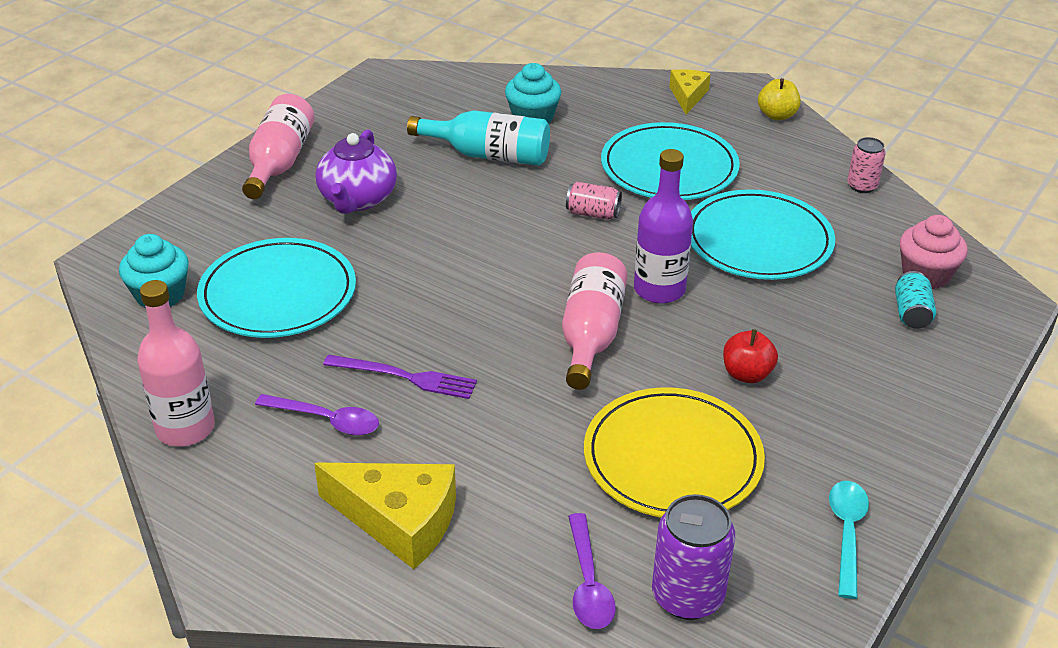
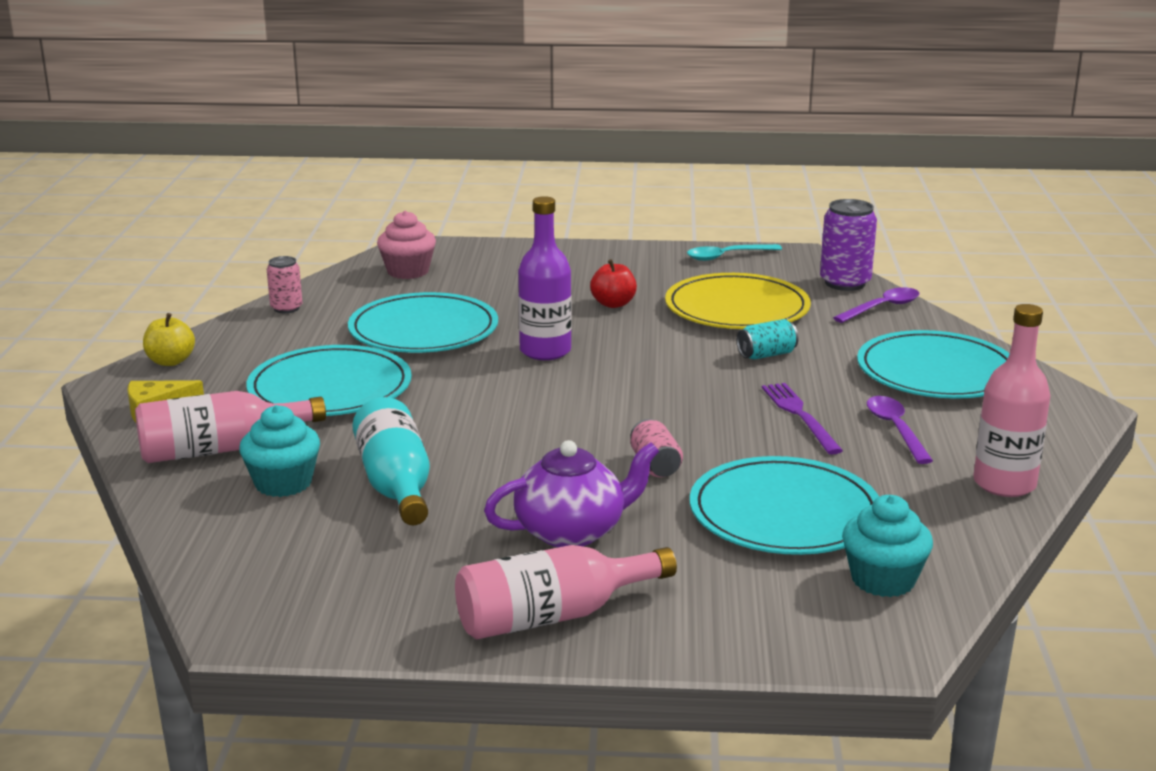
camera: 120 degrees left, 15 degrees down
(399, 521) = (937, 372): yellow cheese -> turquoise plate
(591, 334) = (641, 362): pink bottle -> pink bottle (220, 449)
(593, 213) = (456, 403): pink can -> pink can (655, 465)
(911, 313) = (467, 269): turquoise can -> turquoise can (766, 355)

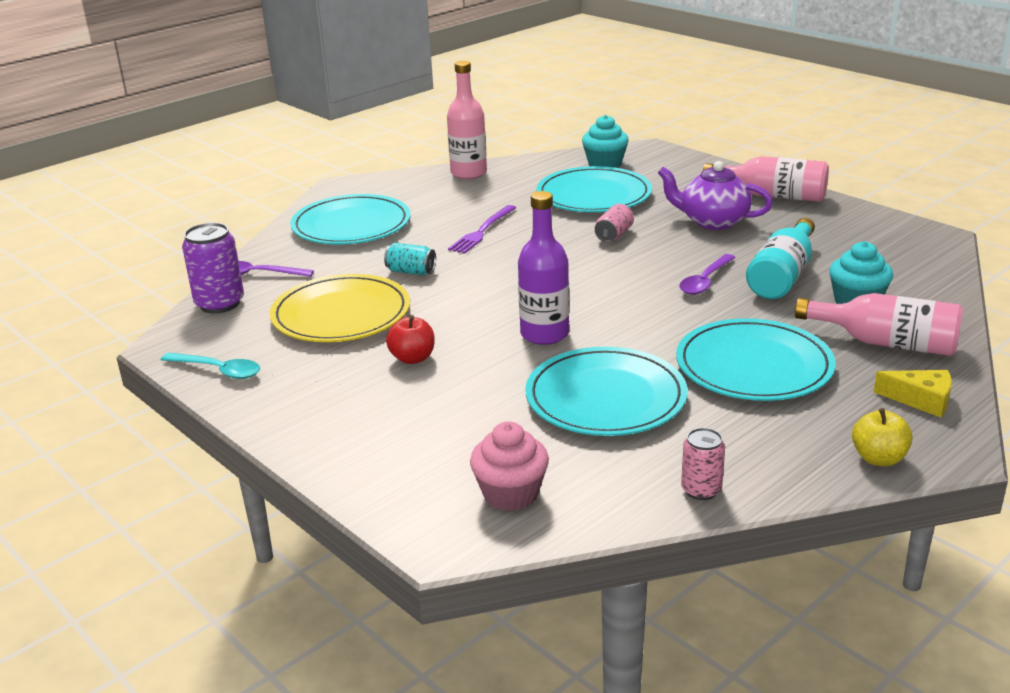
camera: 135 degrees left, 5 degrees up
(895, 429) = (453, 208): purple spoon -> purple spoon (705, 281)

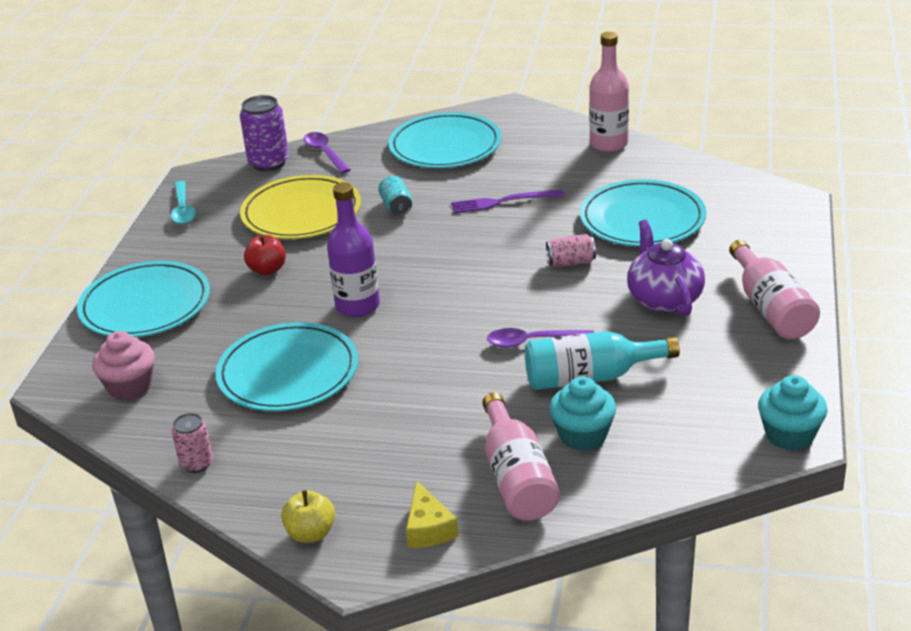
camera: 55 degrees right, 5 degrees up
(605, 164) = (722, 194): turquoise cupcake -> turquoise cupcake (789, 435)
(754, 366) = (403, 421): turquoise plate -> turquoise plate (145, 305)

